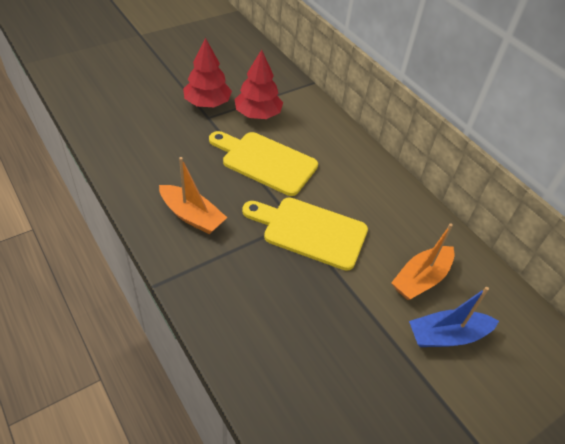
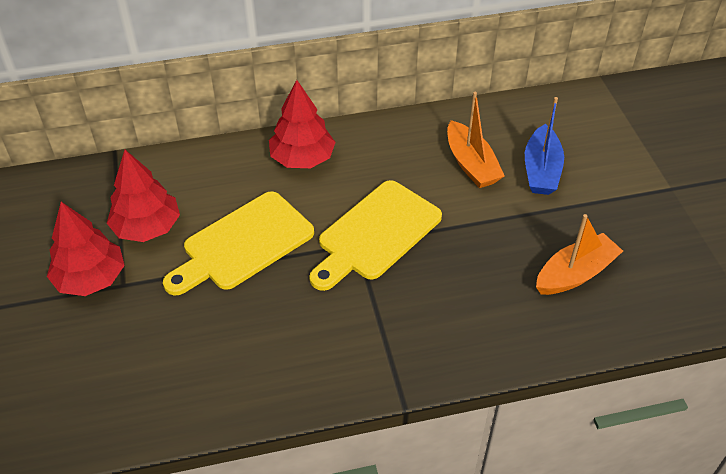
camera: 65 degrees left, 0 degrees up
(192, 216) = (306, 344): orange boat -> orange boat (575, 274)
(361, 171) = (302, 158): none -> red tree

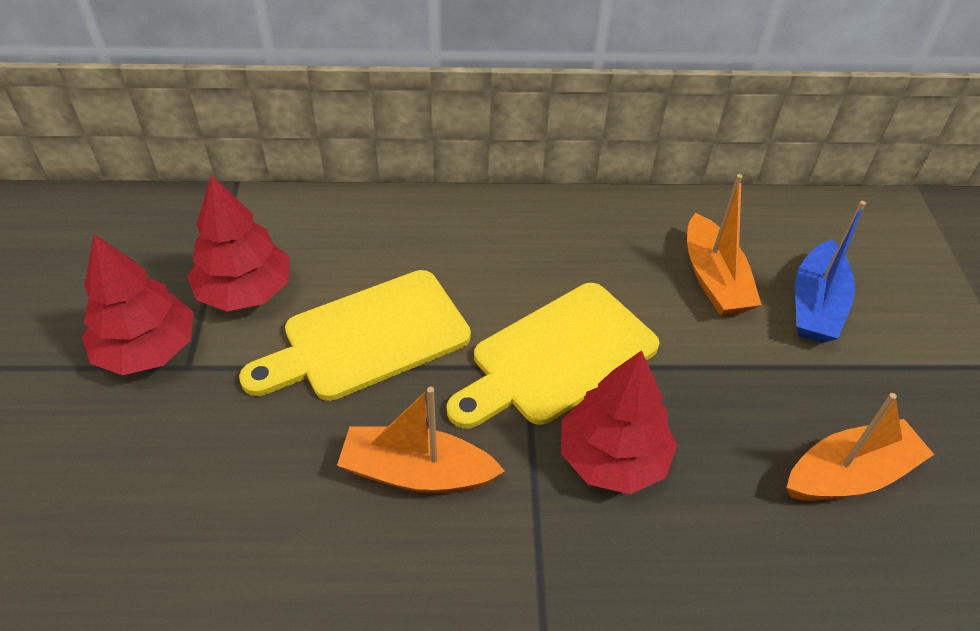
camera: 10 degrees right, 0 degrees up
(300, 323) = (417, 472): none -> orange boat
(302, 158) = (479, 232): red tree -> red tree (613, 457)

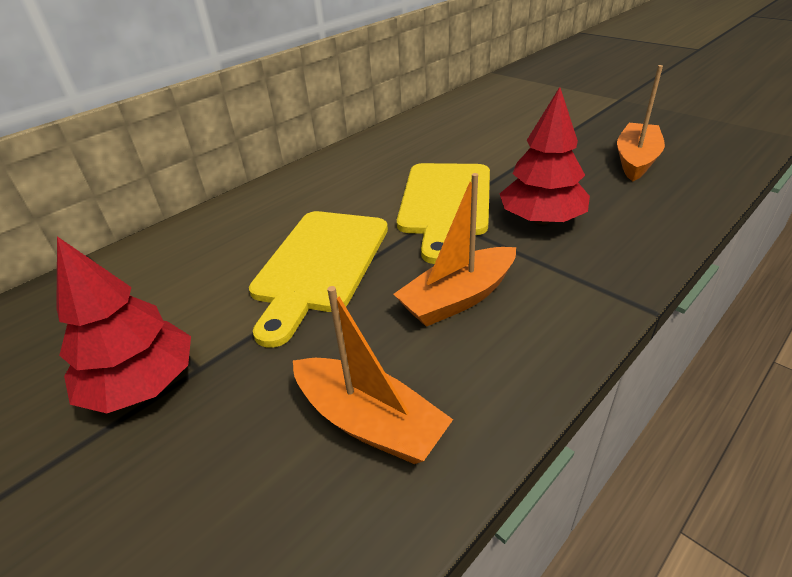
camera: 40 degrees left, 10 degrees down
(245, 291) = (185, 300): red tree -> none
(714, 279) = (466, 137): orange boat -> orange boat (369, 422)
(816, 305) = (522, 121): blue boat -> none

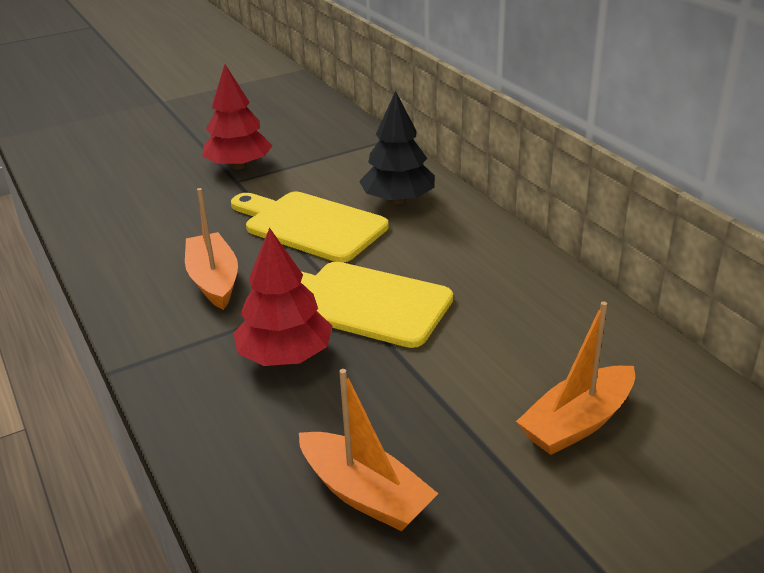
camera: 105 degrees right, 5 degrees down
(256, 223) = (398, 200): none -> black tree
(369, 422) = (141, 231): orange boat -> orange boat (577, 422)

